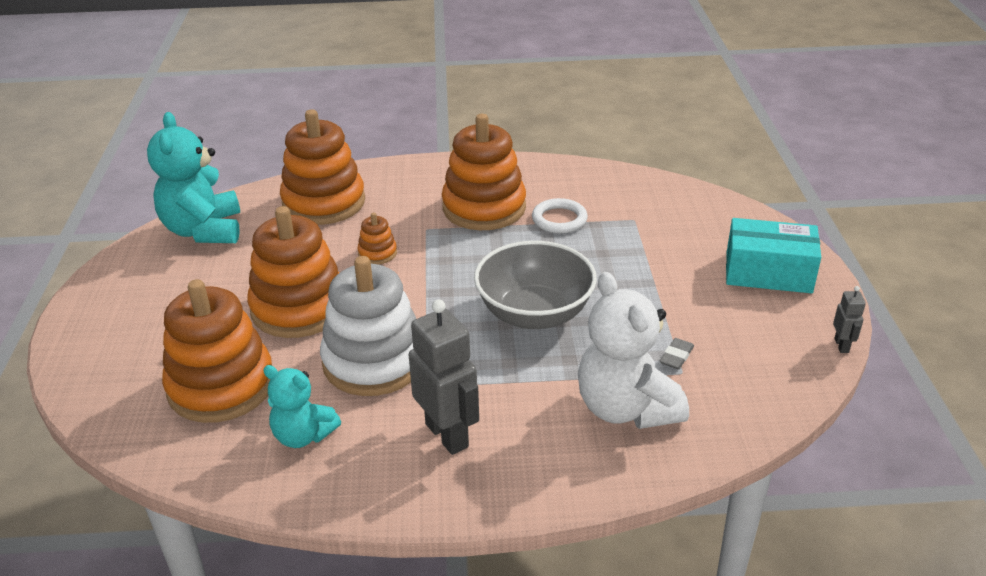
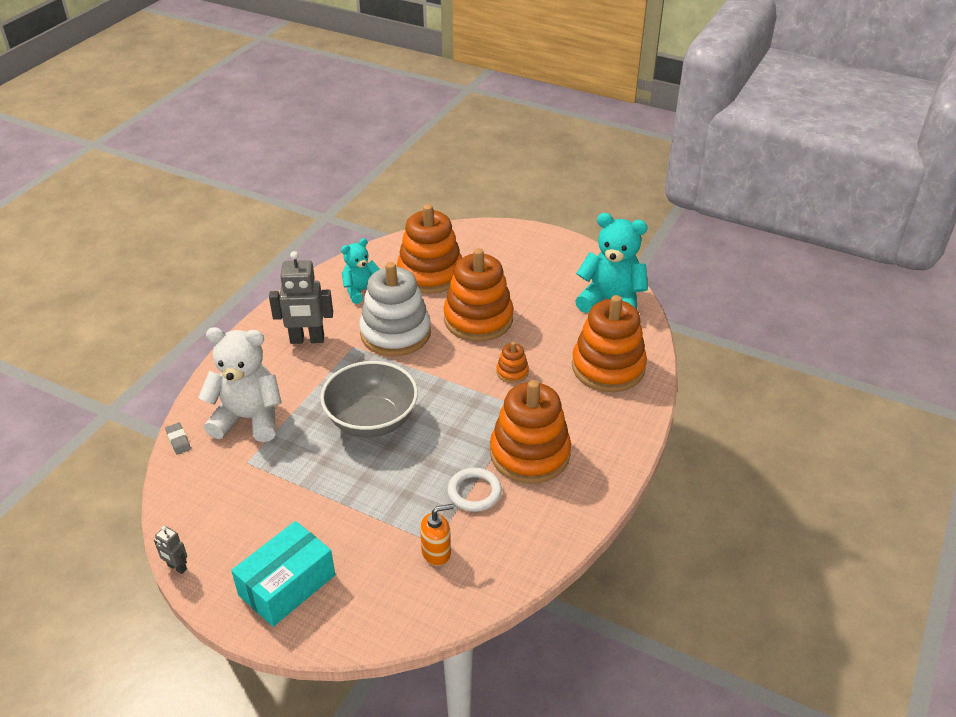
camera: 120 degrees right, 5 degrees up
(642, 214) = (436, 552): none -> orange soap dispenser
(676, 356) = (262, 468): grey eraser -> grey eraser (178, 440)

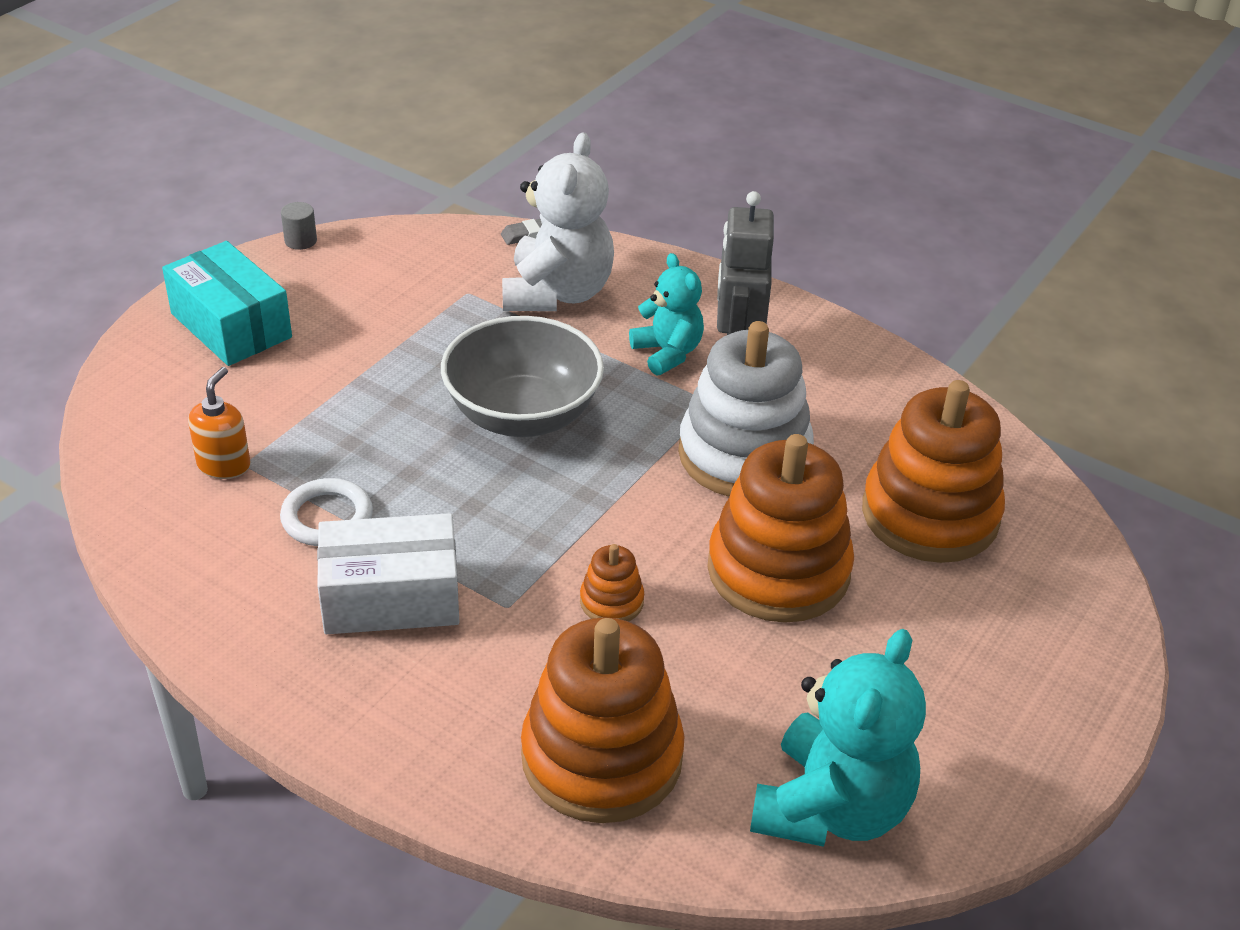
camera: 95 degrees right, 0 degrees up
(177, 567) = (300, 241): grey robot -> grey cylinder
(361, 291) = (872, 419): turquoise teddy bear -> turquoise teddy bear (667, 353)
(436, 552) = (224, 465): orange soap dispenser -> orange soap dispenser turned 150 degrees counterclockwise
(530, 454) = (391, 597): orange stacking toy -> white box

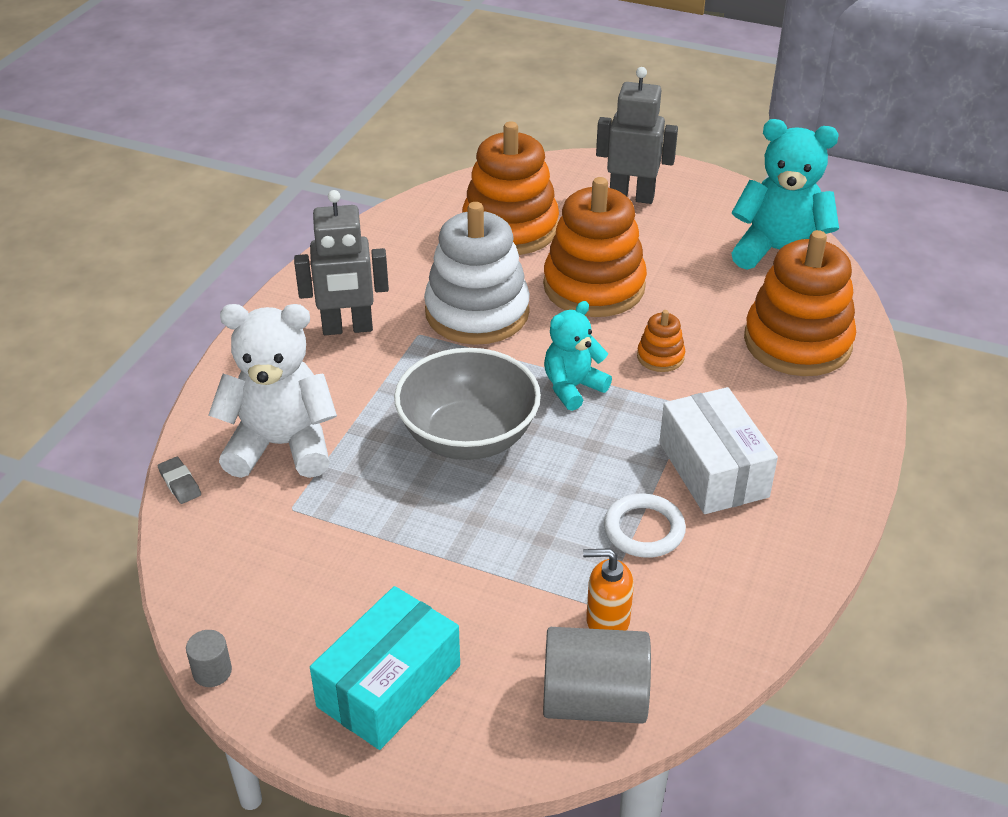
camera: 100 degrees left, 0 degrees up
(141, 438) = (594, 700): none -> grey cylinder
(667, 353) = (358, 365): turquoise teddy bear -> turquoise teddy bear (572, 387)
(1008, 663) = (631, 196): none -> grey robot

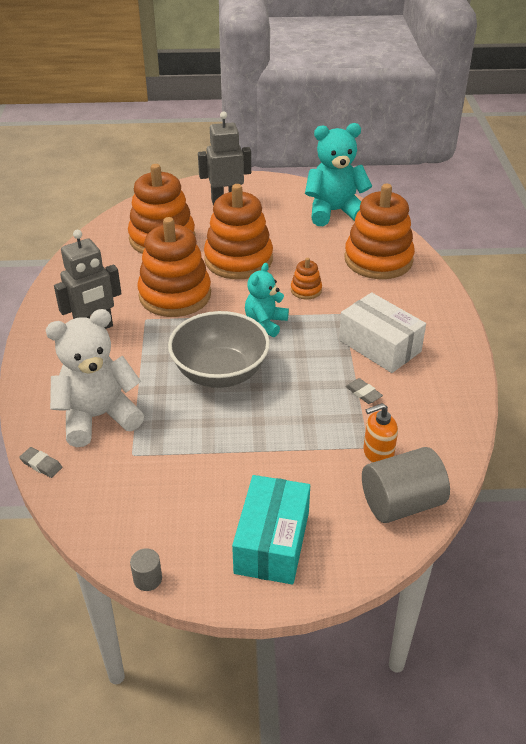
camera: 25 degrees left, 0 degrees up
(477, 312) = (175, 295): white stacking toy -> orange stacking toy
(644, 530) = (363, 393): white ring -> grey eraser

